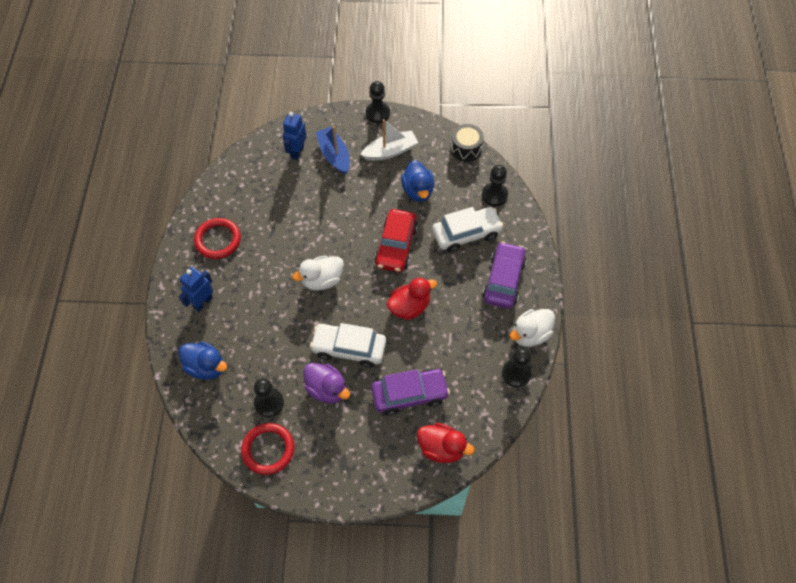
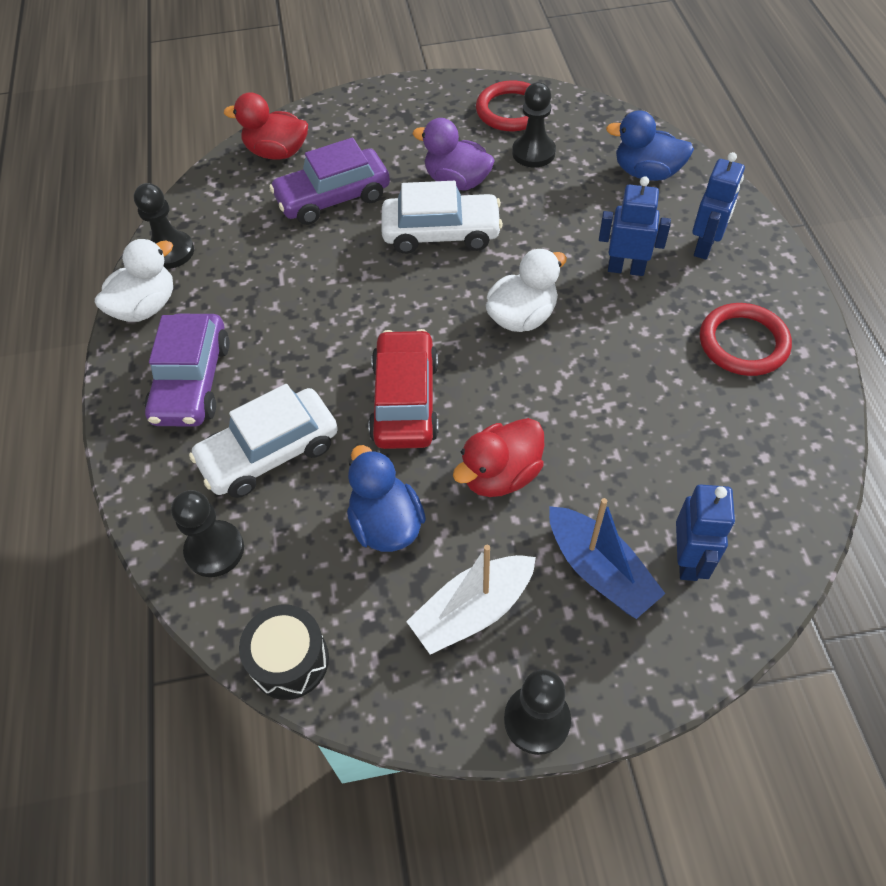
camera: 170 degrees right, 5 degrees down
(254, 298) = (626, 269): none -> blue robot
(409, 307) = (357, 306): red duck -> red duck (500, 475)

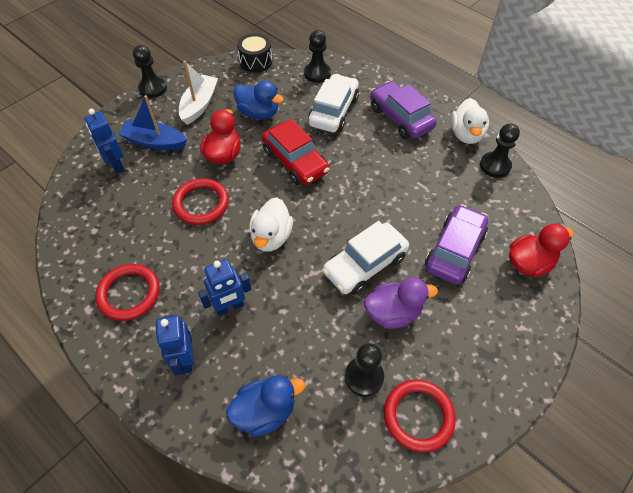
camera: 140 degrees right, 0 degrees up
(585, 411) = (201, 203): none -> red ring

